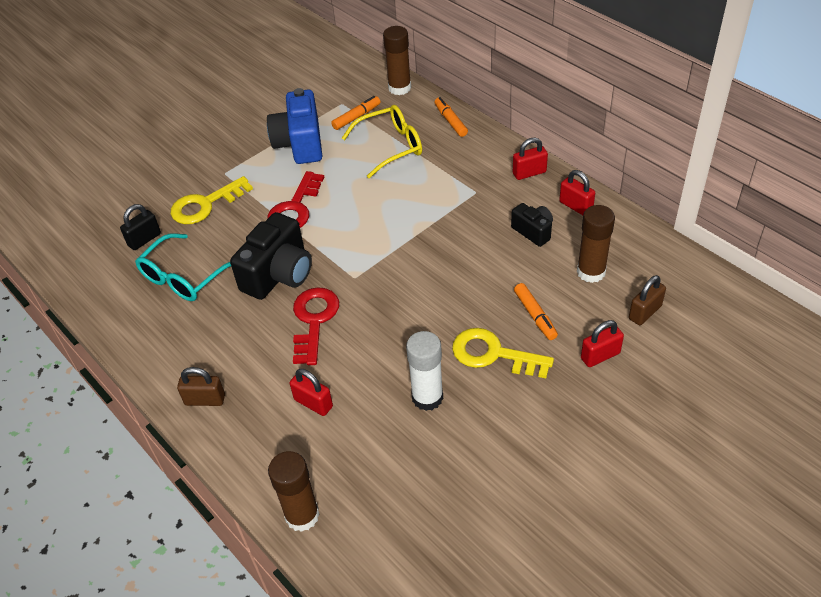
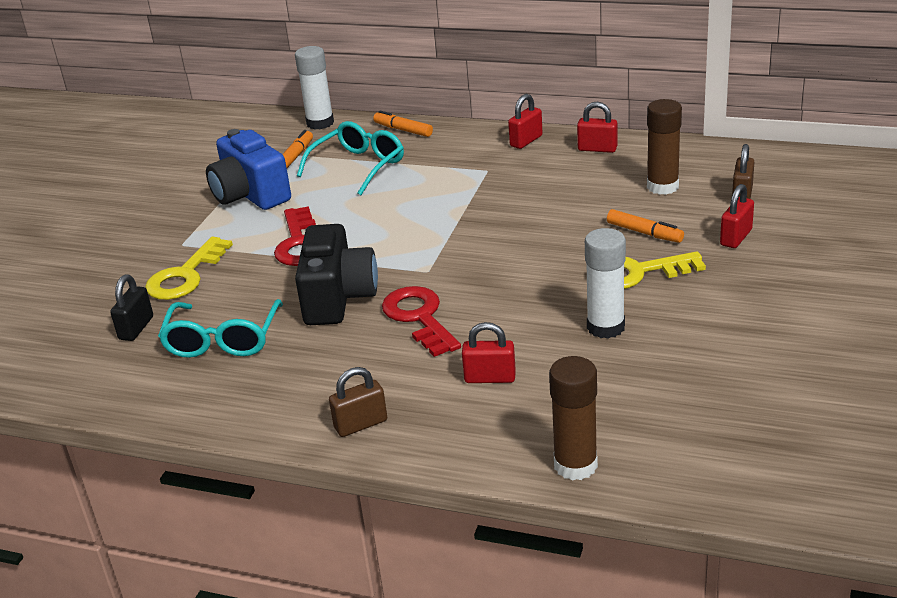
camera: 30 degrees left, 15 degrees down
(391, 146) = (359, 166): yellow glasses -> turquoise glasses
(399, 88) = (320, 123): brown glue stick -> white glue stick
(533, 231) = (576, 178): black camera -> none

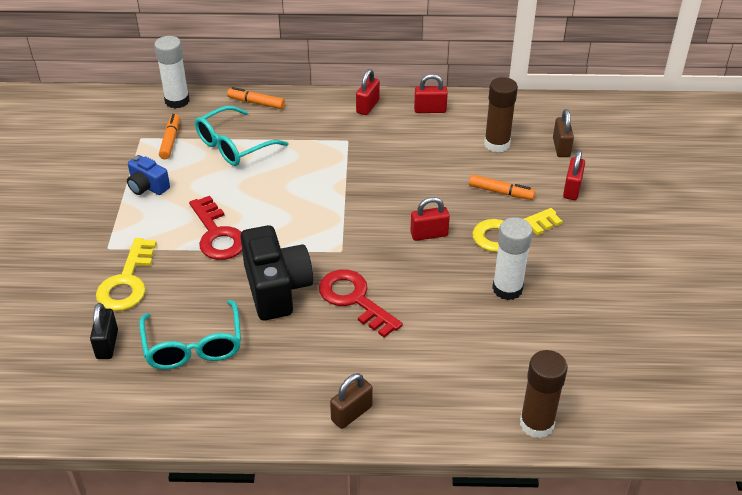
camera: 20 degrees left, 10 degrees up
(250, 195) = (148, 187): blue camera -> blue camera, size x0.55
(359, 166) = (233, 146): turquoise glasses -> turquoise glasses turned 150 degrees counterclockwise
(490, 378) = (437, 351): red padlock -> red padlock (429, 234)

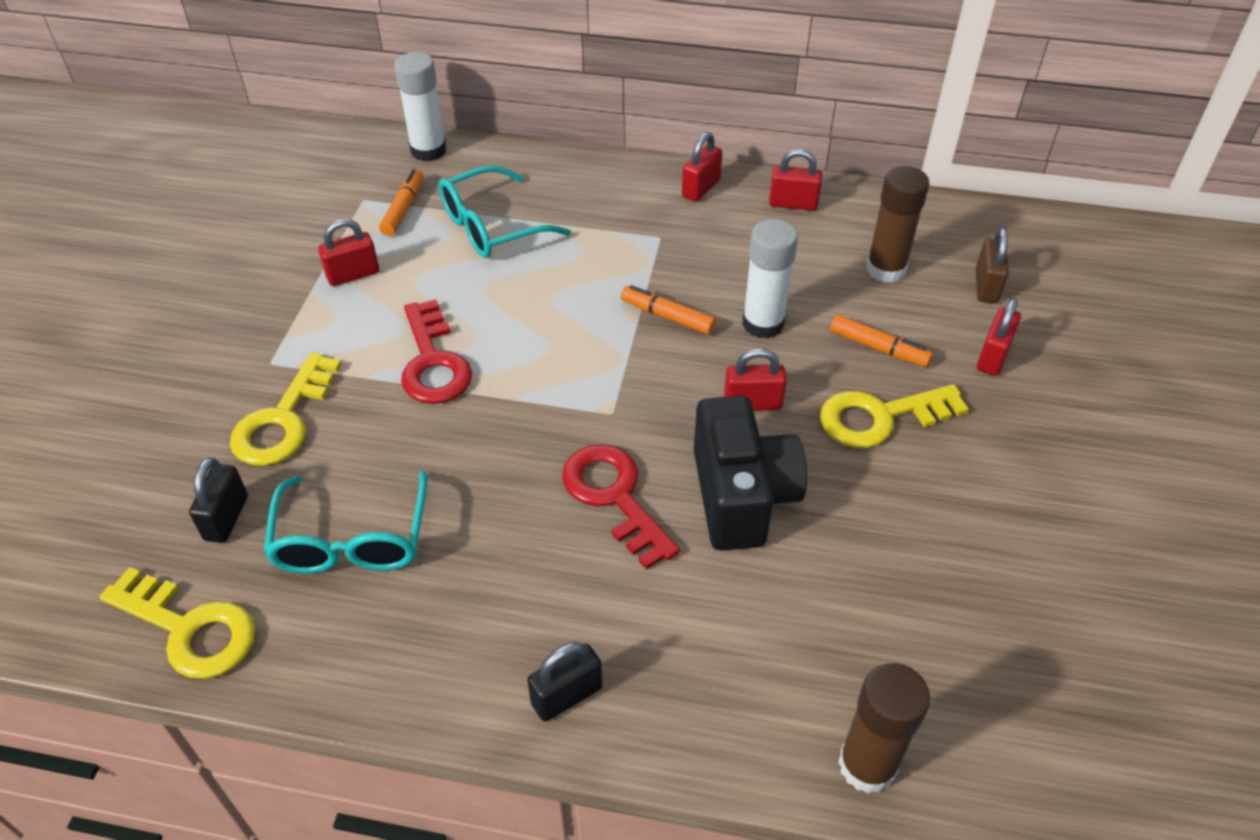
camera: 10 degrees right, 5 degrees up
(103, 411) = (189, 629): none -> yellow key
(148, 187) = (353, 275): blue camera -> red padlock
(256, 103) = (539, 165): orange marker -> orange marker (667, 316)
(276, 288) = (499, 461): black camera -> black camera (741, 496)
(351, 413) = (567, 696): brown padlock -> black padlock
(507, 289) = (860, 513): white glue stick -> white glue stick (763, 323)

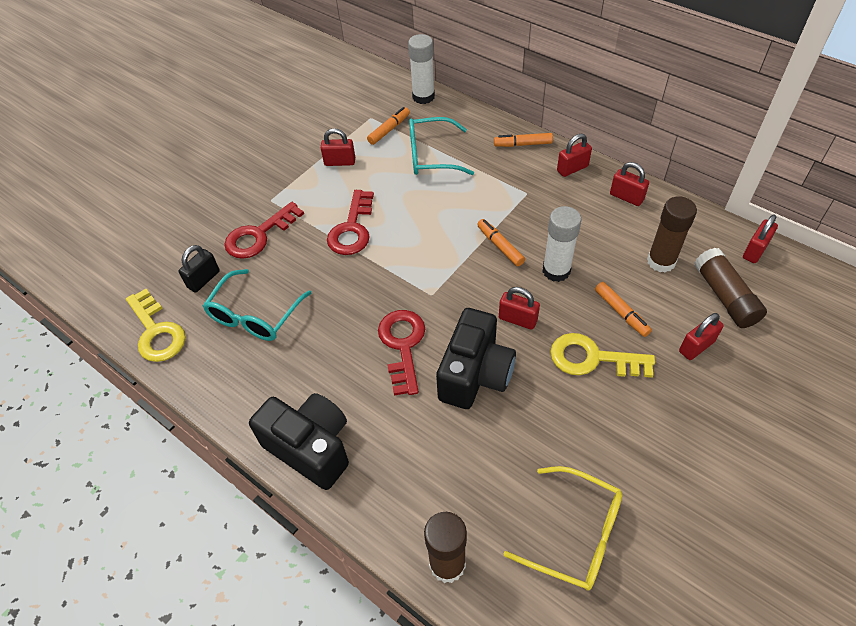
camera: 30 degrees right, 5 degrees up
(283, 420) = (259, 235): yellow key -> red key
(567, 696) = (311, 448): black padlock -> black camera
(614, 176) = (522, 144): none -> orange marker
(985, 221) = (755, 251): none -> red padlock
(986, 286) = (724, 296): brown padlock -> brown glue stick
(1003, 647) = (576, 535): none -> yellow glasses

